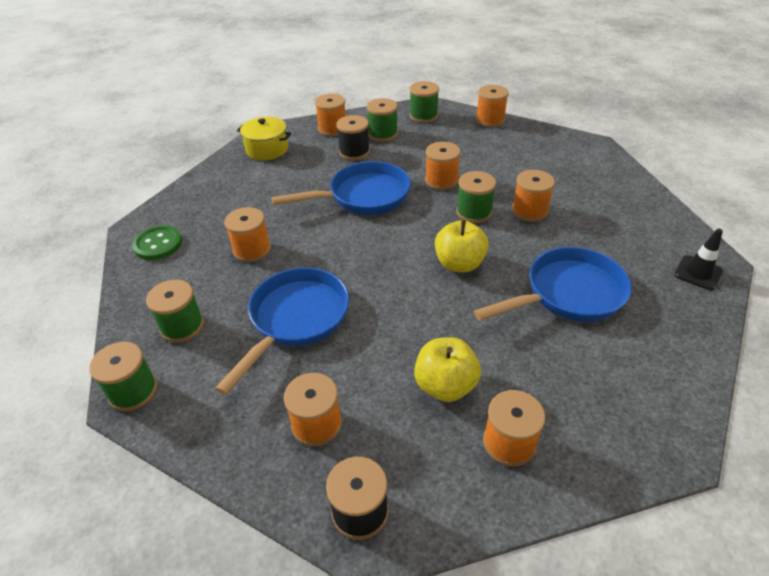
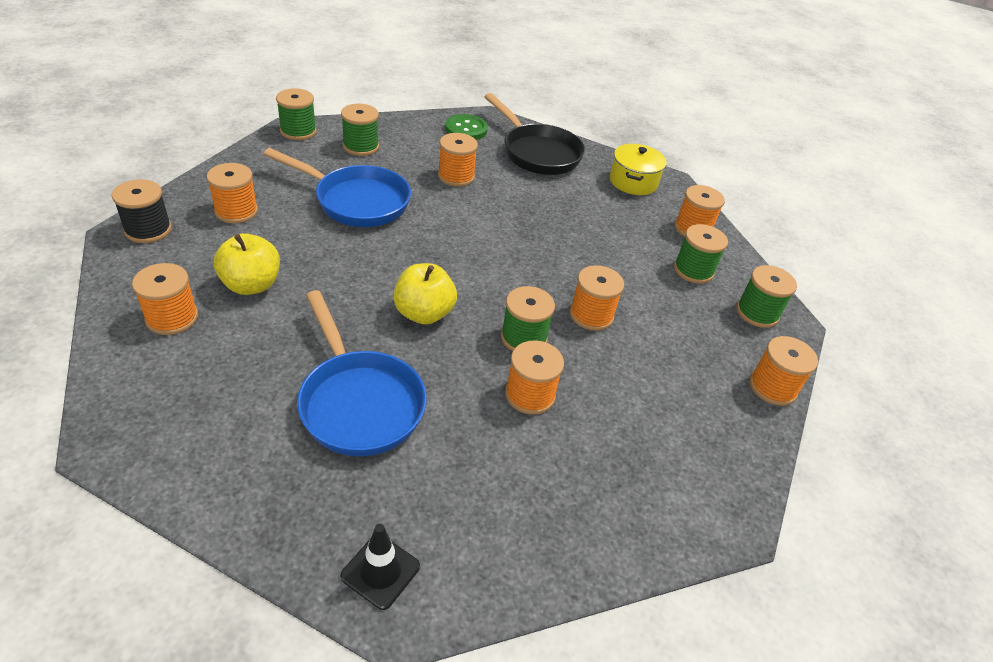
camera: 80 degrees right, 0 degrees up
(213, 198) = (538, 153): none -> black pan
(354, 152) = (643, 244): black spool -> none
(363, 196) = (549, 248): blue pan -> none

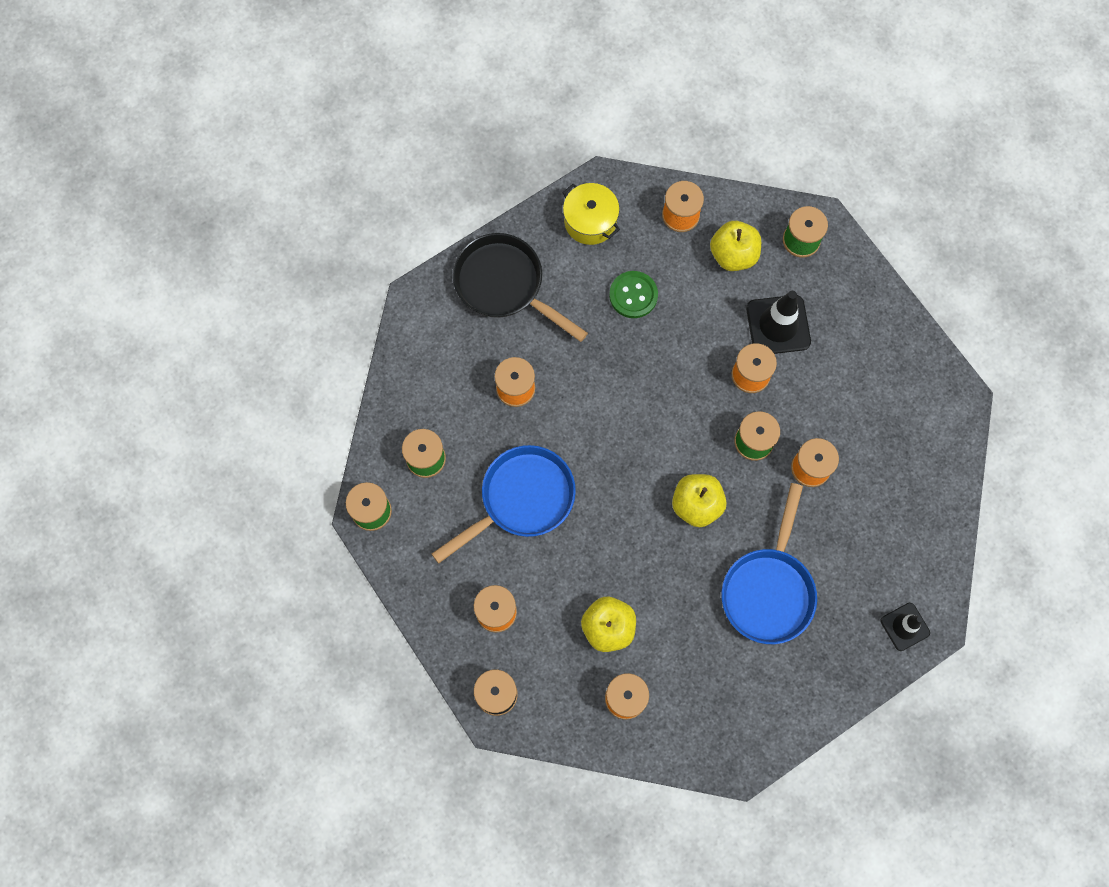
camera: 55 degrees left, 30 degrees up
(359, 402) = (769, 589): blue pan -> blue pan turned 105 degrees clockwise
(466, 129) = (431, 335): green button -> green button (633, 295)
(538, 153) = (504, 285): black pan -> black pan turned 135 degrees counterclockwise
(659, 321) = (778, 325): none -> black traffic cone
(693, 270) = (733, 255): green spool -> yellow apple
(772, 387) = (875, 289): orange spool -> none

